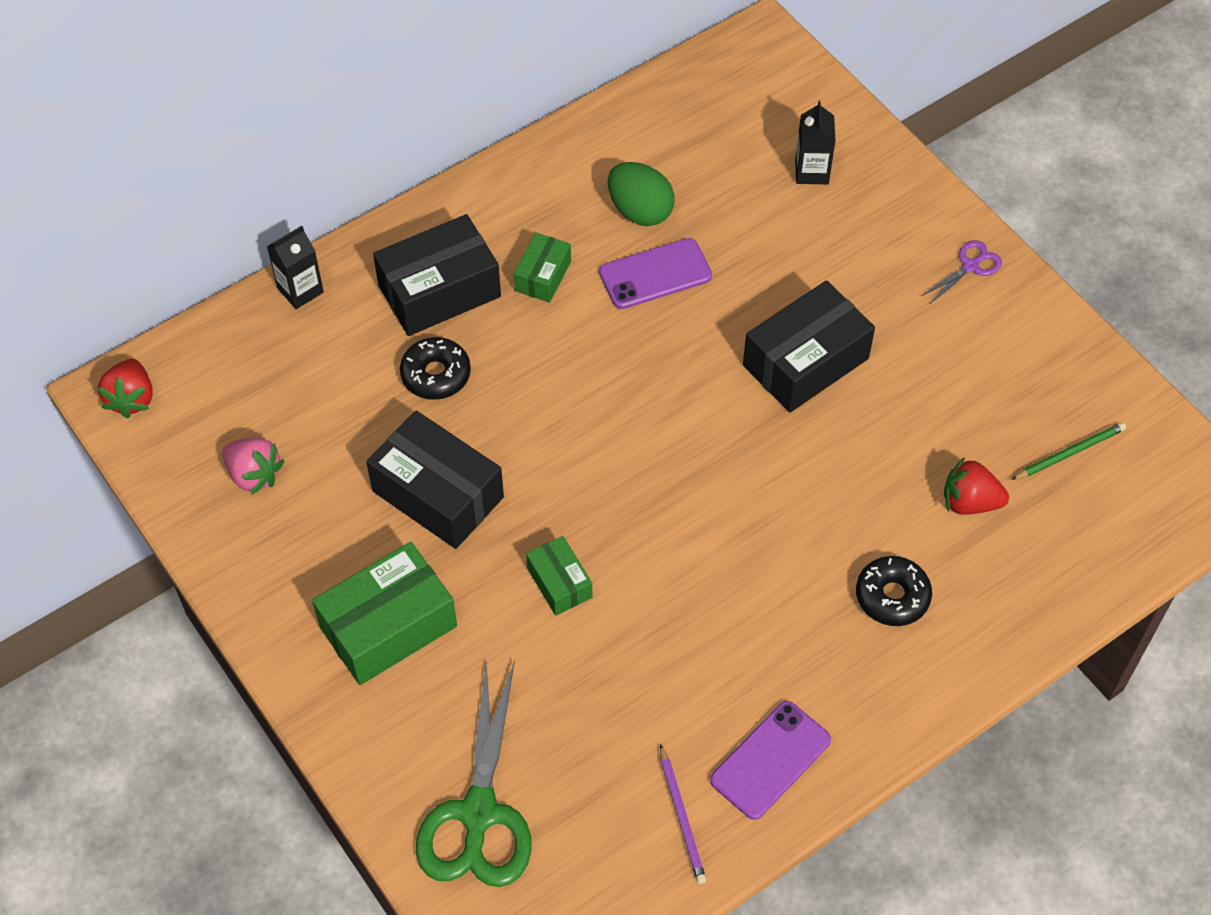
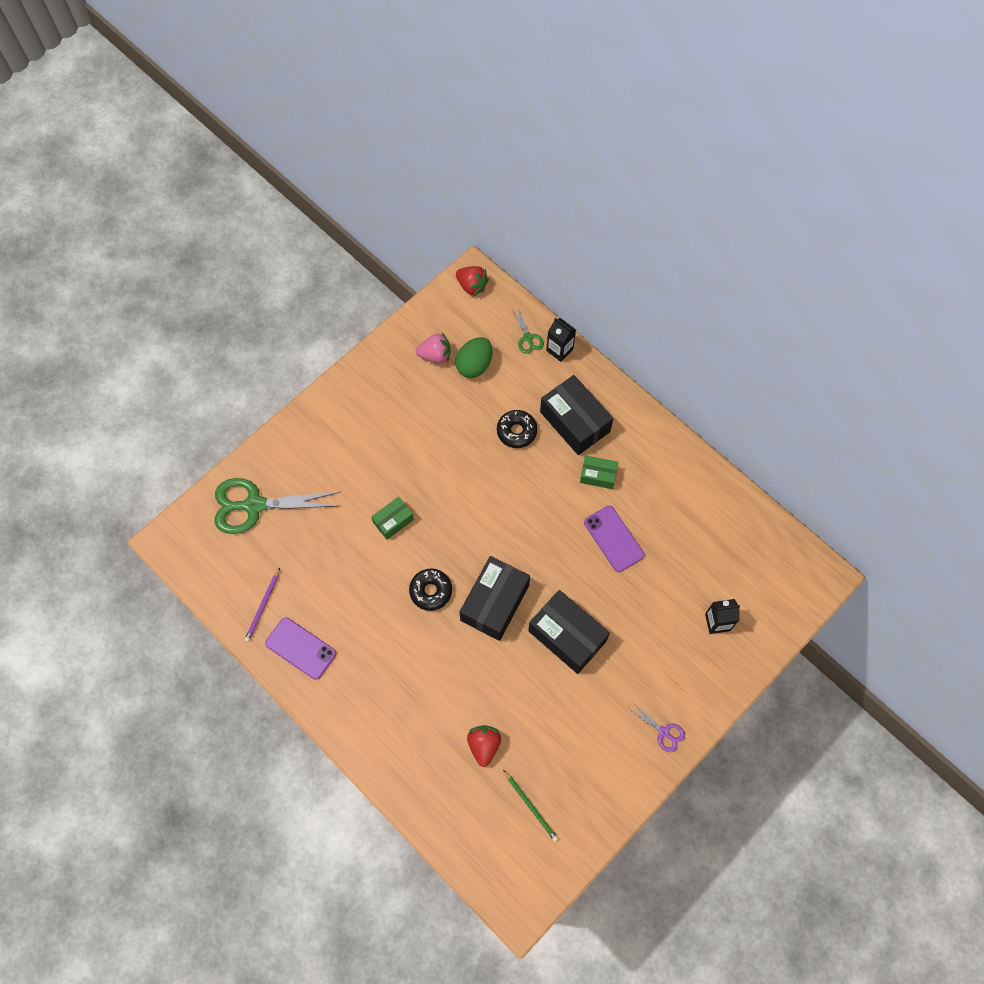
camera: 80 degrees right, 10 degrees up
(131, 399) = (472, 286): red strawberry -> red strawberry turned 135 degrees counterclockwise
(254, 475) = (435, 355): pink strawberry -> pink strawberry turned 120 degrees counterclockwise
(263, 331) = (528, 338): none -> green scissors
(388, 626) = (354, 440): green box -> none
(438, 494) = (439, 448): black box -> black box (495, 603)
(640, 211) = (660, 522): green egg -> green egg (474, 365)
(682, 817) = (263, 606): purple pencil -> purple pencil turned 45 degrees counterclockwise
(892, 596) = (412, 705): black donut -> black donut (431, 591)

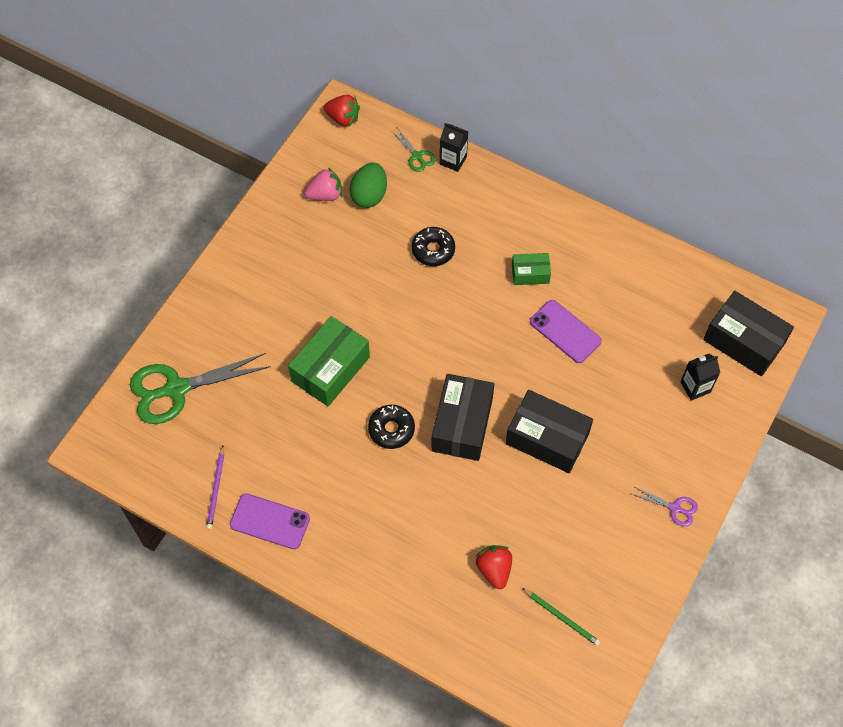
camera: 15 degrees left, 5 degrees down
(393, 521) = (330, 369): green box -> green box, size x1.85
(575, 422) = (490, 227): black box -> black box (744, 341)

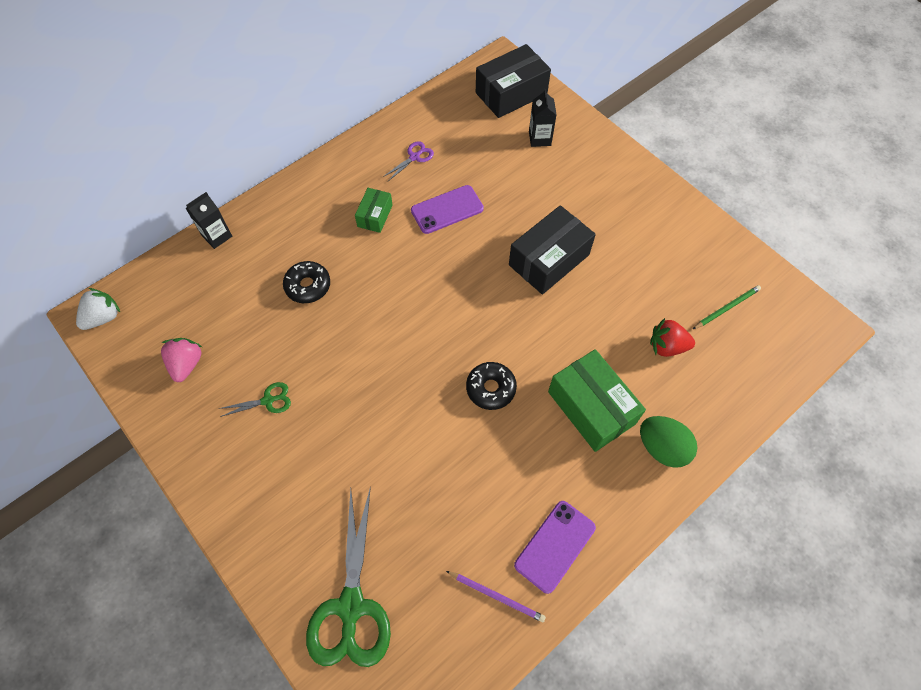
camera: 70 degrees left, 0 degrees up
(330, 369) = (398, 425): green box -> green box (591, 407)
(343, 118) = (103, 317): red strawberry -> white strawberry
(369, 195) = (212, 322): green egg -> green egg (662, 448)
(417, 156) = (192, 265): green scissors -> green scissors (268, 400)
(462, 424) = (509, 324): black box -> none
(675, 508) = (646, 191): purple scissors -> purple scissors (414, 157)

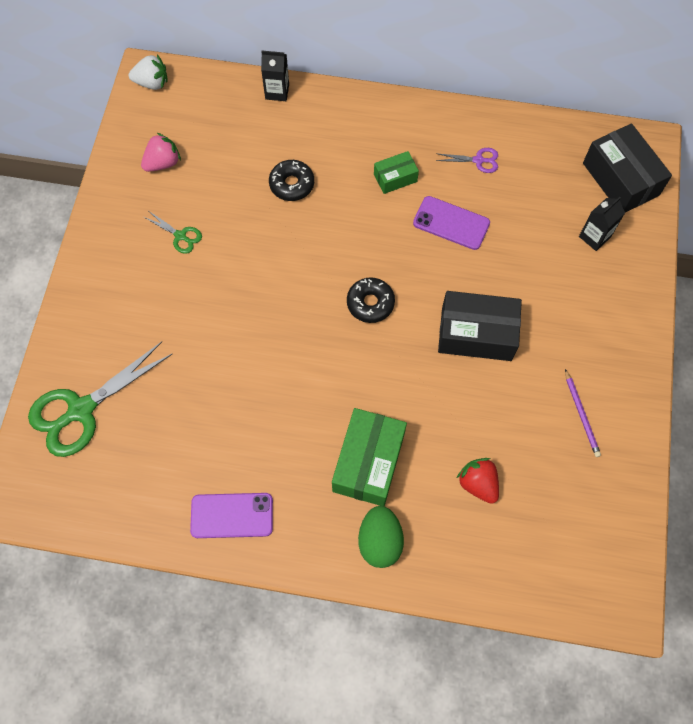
camera: 50 degrees right, 5 degrees up
(491, 388) = (320, 376): black donut -> black donut (370, 303)
(496, 596) = (162, 501): purple pencil -> purple pencil (581, 414)
(511, 93) = (620, 179): black box -> black box turned 45 degrees clockwise
(727, 308) = (563, 508): green pencil -> none

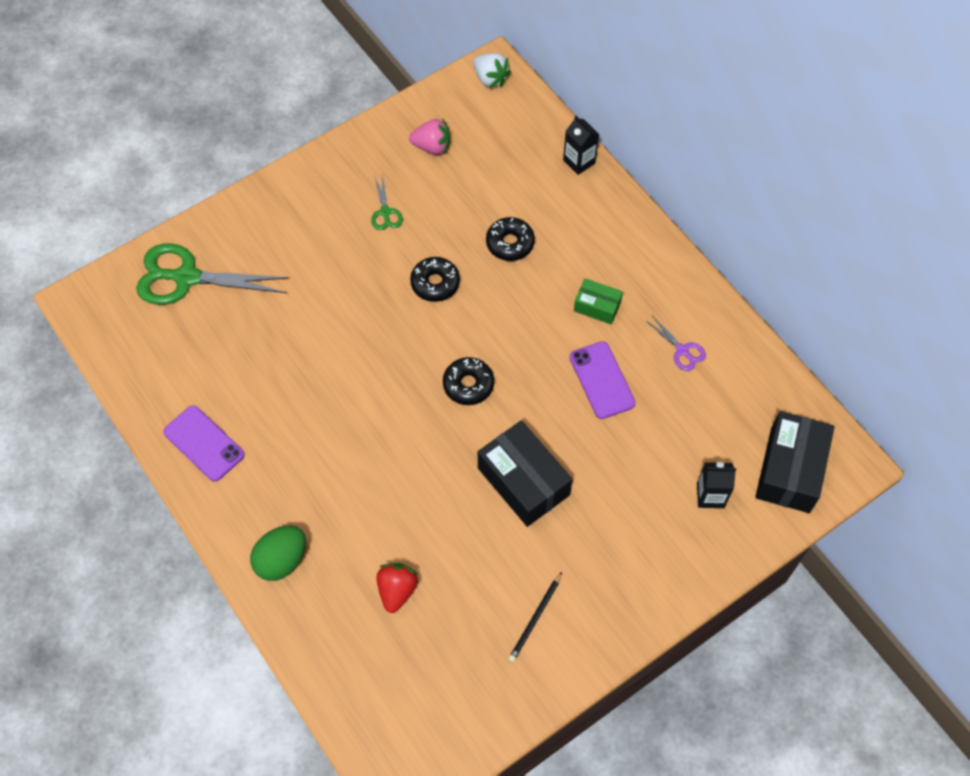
camera: 45 degrees right, 5 degrees down
(271, 255) = (435, 283): none -> black donut
(368, 462) = (336, 498): green box -> none
(581, 414) = (535, 618): purple pencil -> black pencil

